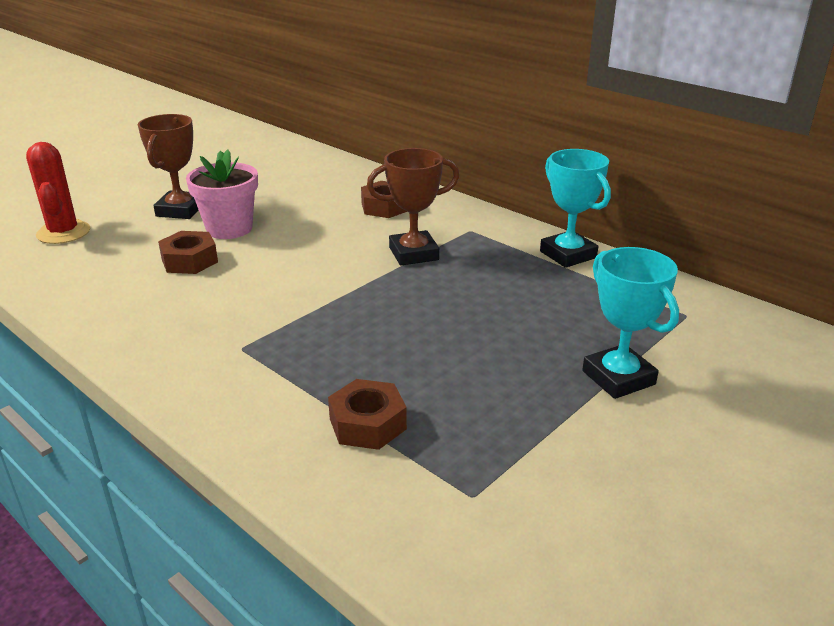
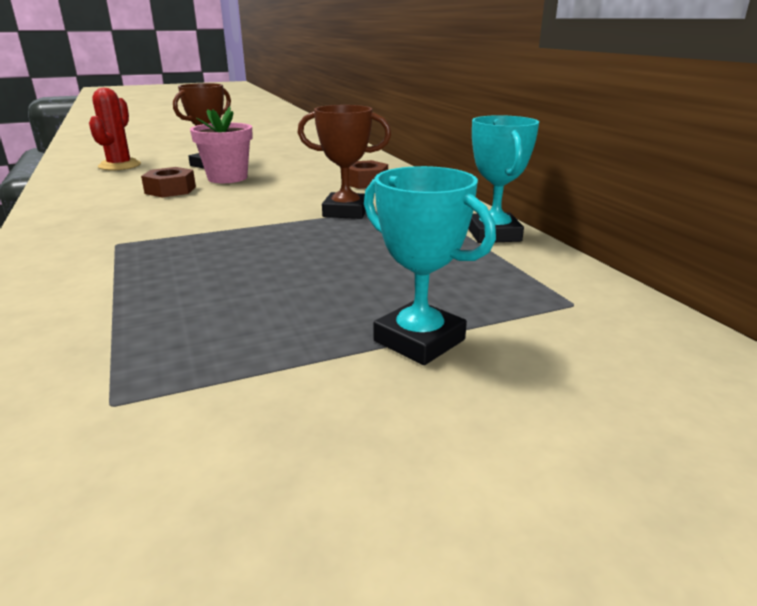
camera: 25 degrees right, 5 degrees down
(367, 424) = (119, 316): brown nut -> none
(618, 378) = (419, 340): turquoise trophy -> turquoise trophy turned 45 degrees counterclockwise

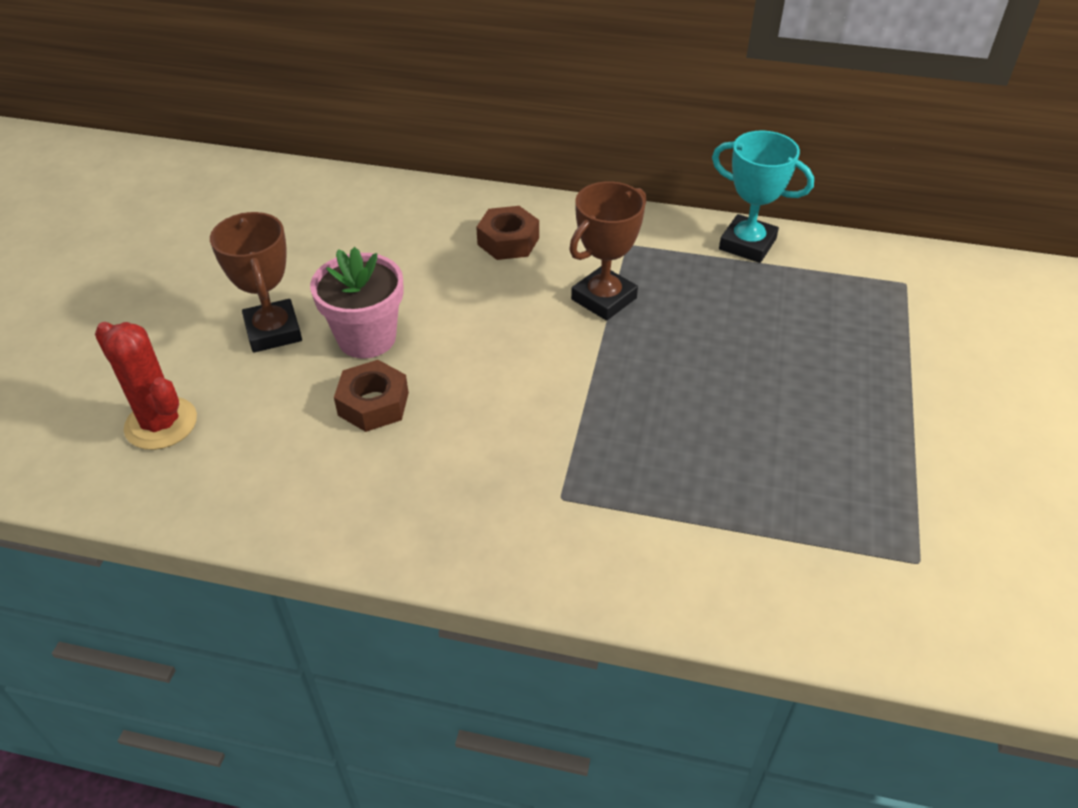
camera: 55 degrees left, 20 degrees up
(419, 340) = (915, 381): turquoise trophy -> none

